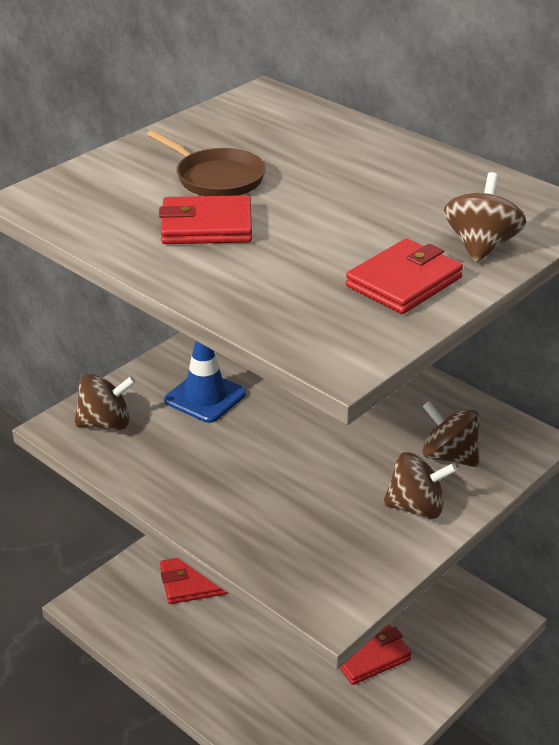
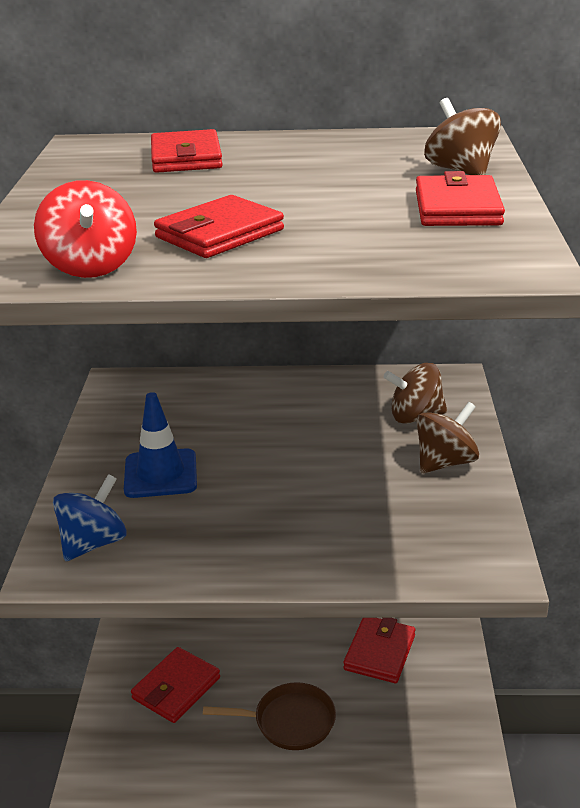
camera: 40 degrees left, 5 degrees down
(92, 217) = (91, 266): none -> red spinning top
(105, 423) = (93, 543): brown spinning top -> blue spinning top
(216, 178) = (157, 203): brown pan -> brown pan (289, 721)
(307, 140) = (186, 158): none -> red wallet

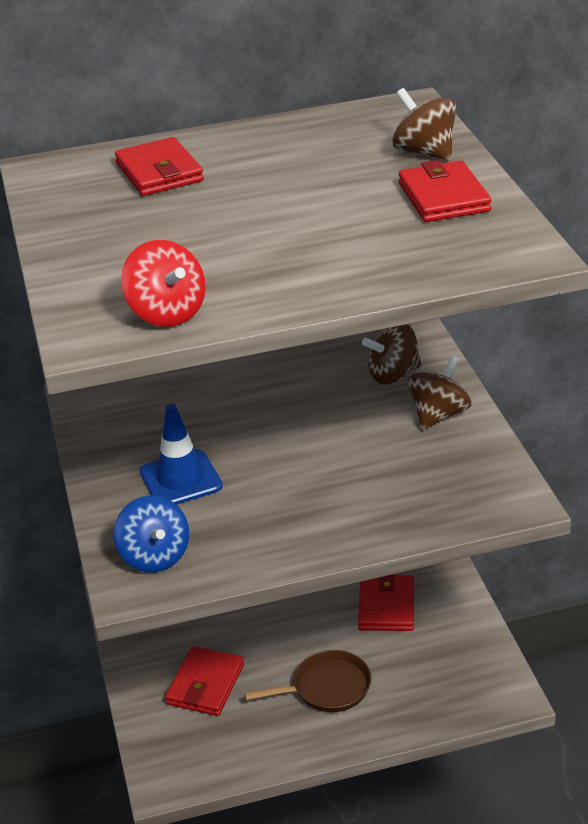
camera: 15 degrees left, 5 degrees up
(93, 543) = (155, 556): blue spinning top -> blue spinning top turned 135 degrees clockwise
(219, 234) = (255, 259): red wallet -> none

